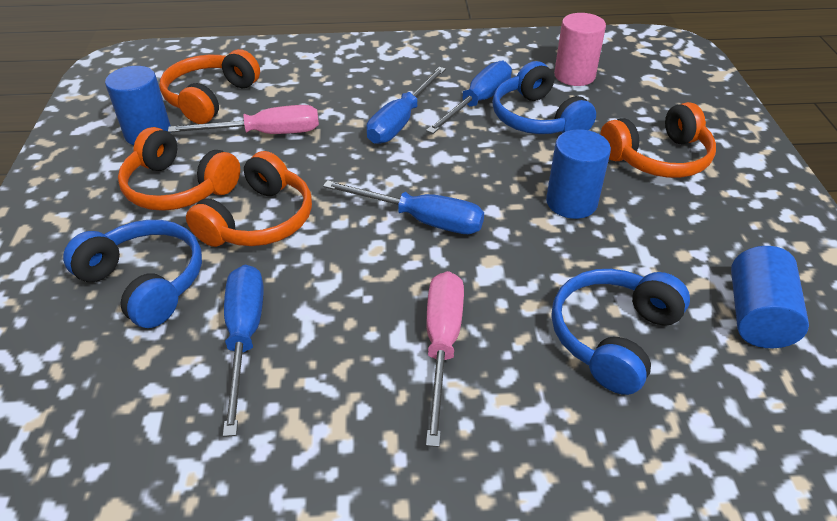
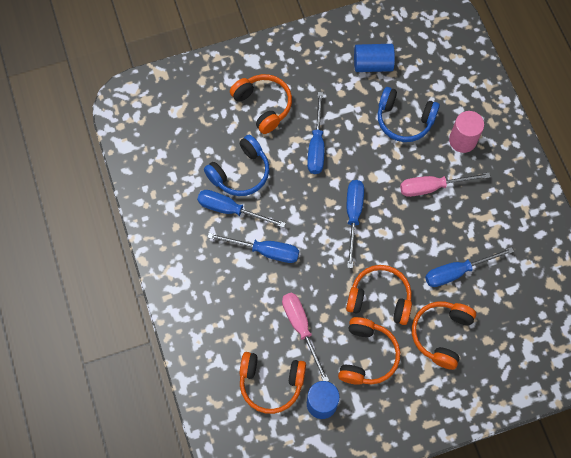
camera: 105 degrees left, 25 degrees up
(146, 282) = (441, 334): blue headphones -> orange headphones
(571, 202) = (316, 145): blue cylinder -> blue screwdriver
(574, 75) = (182, 157): pink cylinder -> pink cylinder (462, 140)

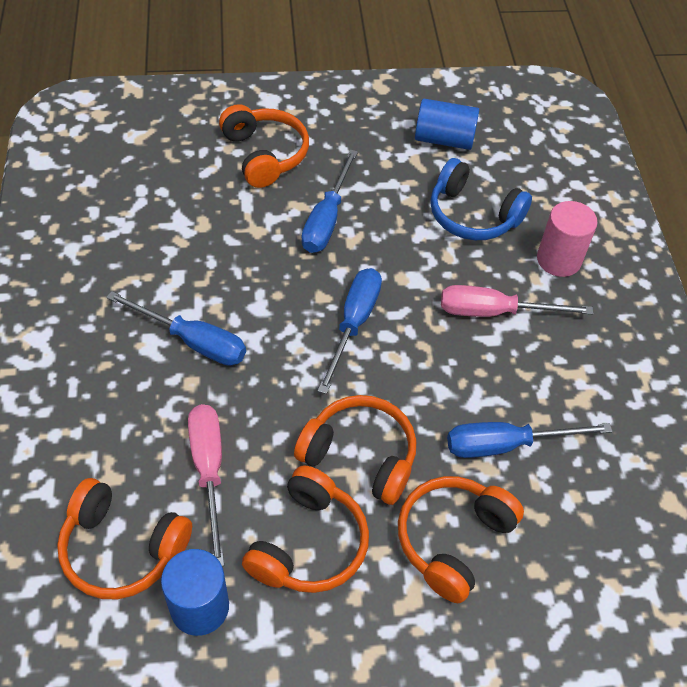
camera: 10 degrees right, 15 degrees down
(231, 210) = (162, 274): blue screwdriver -> none
(240, 172) = (197, 229): blue headphones -> none

